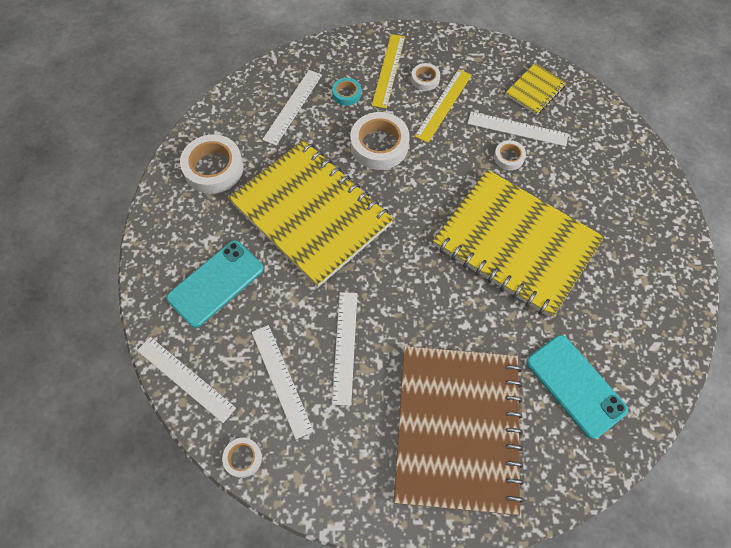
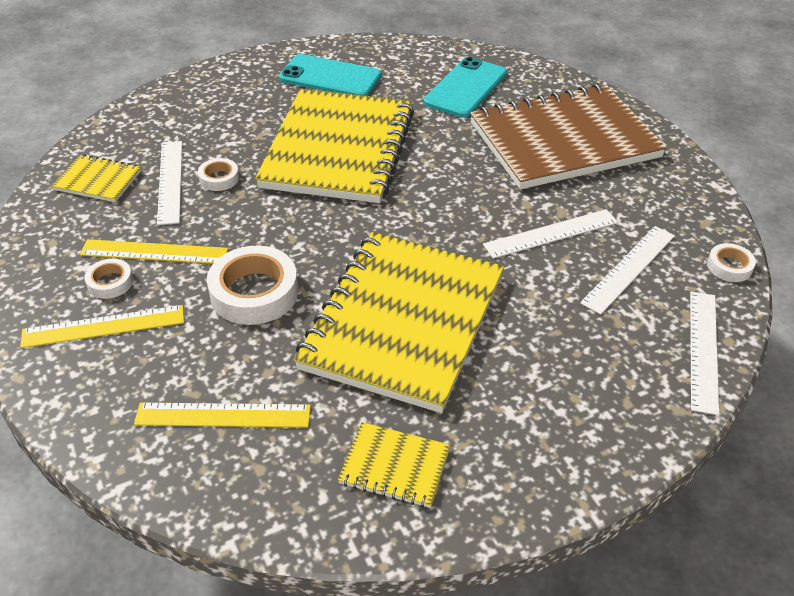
camera: 115 degrees left, 20 degrees down
(213, 168) = (395, 467): white tape -> yellow notebook
(216, 283) = (569, 376): turquoise phone -> turquoise phone (330, 77)
(293, 106) = (223, 415): white ruler -> yellow ruler
(346, 94) = (171, 358): turquoise tape -> none

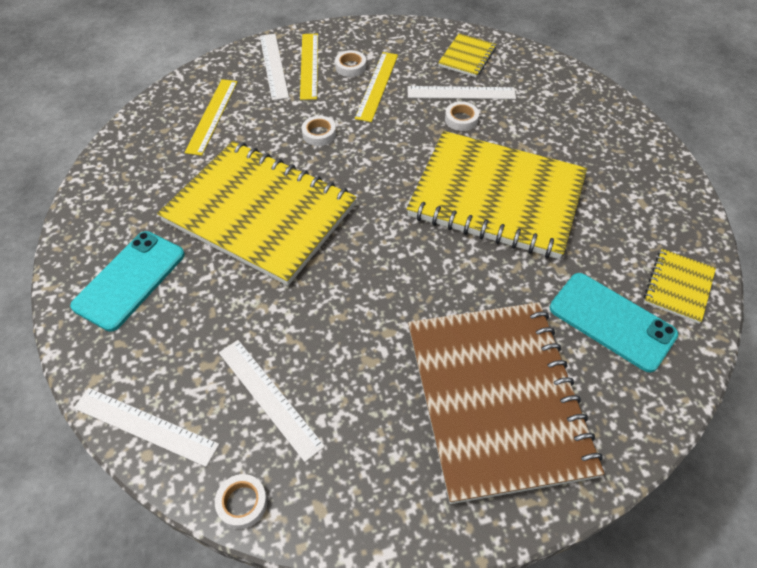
camera: 100 degrees right, 10 degrees up
(254, 292) = (319, 134): white tape -> white tape, size x0.52
(330, 77) = (628, 202): turquoise phone -> turquoise phone (130, 280)
(395, 467) = (133, 191): yellow notebook -> yellow notebook (678, 287)
(551, 233) = (337, 342): white ruler -> white ruler (273, 66)

